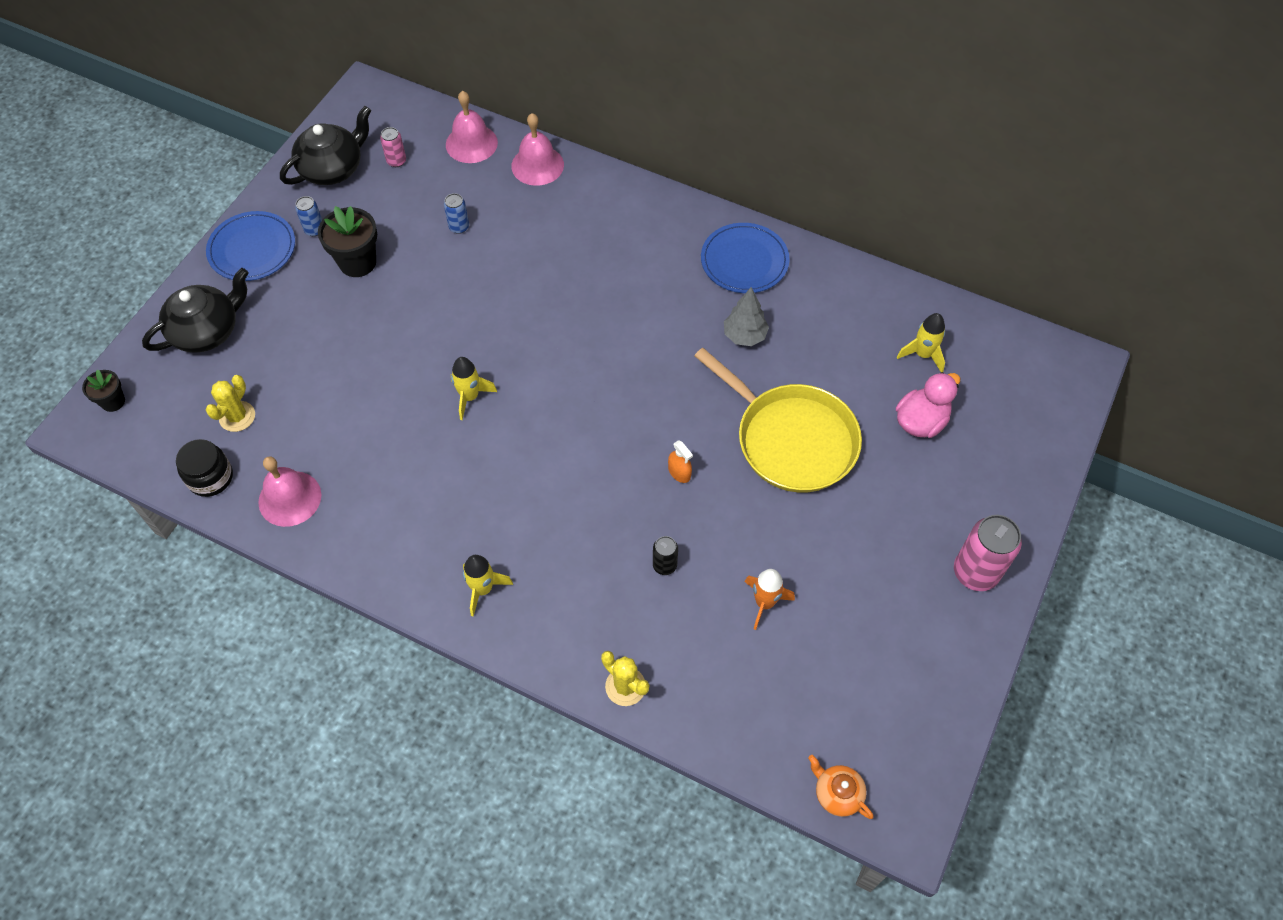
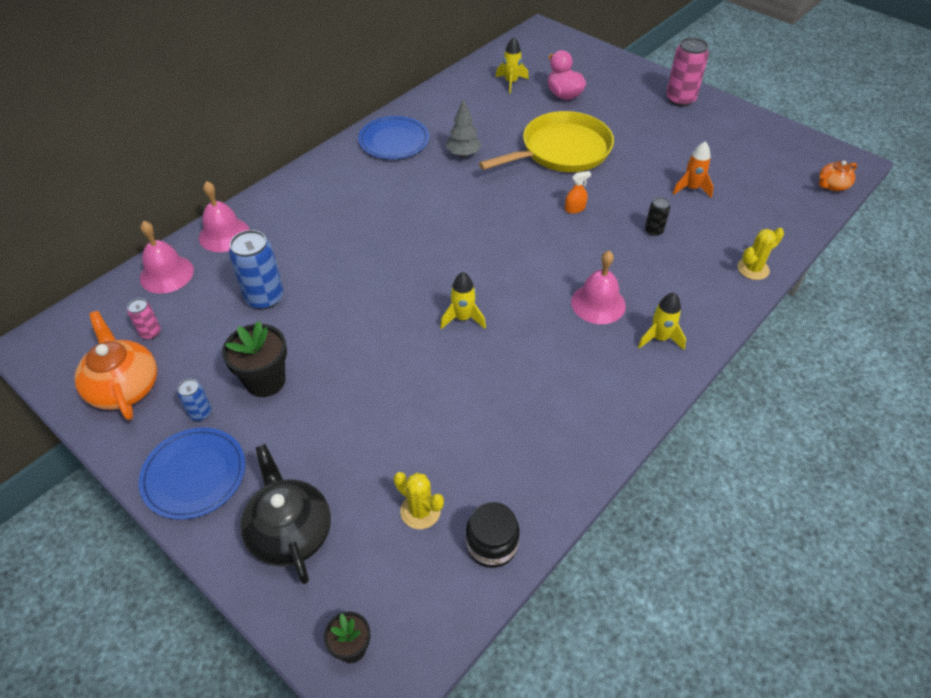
camera: 75 degrees left, 10 degrees down
(289, 498) = (536, 472): pink bell -> pink bell (598, 303)
(333, 168) = (124, 387): black teapot -> orange teapot
(459, 227) = (264, 298): blue can -> blue can, size x1.91

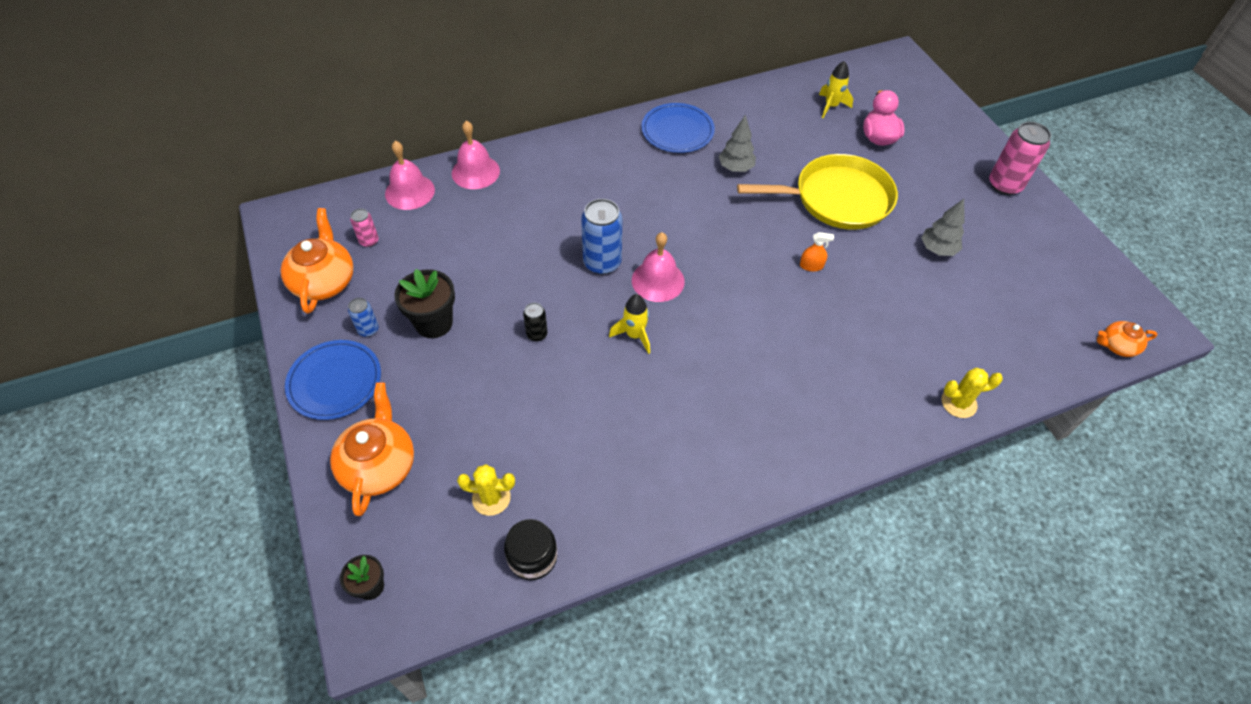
camera: 25 degrees right, 5 degrees up
(264, 298) = (475, 245): blue can -> blue can (602, 263)
(290, 532) = (379, 465): black teapot -> orange teapot
(420, 511) = (491, 498): yellow cactus -> yellow cactus turned 60 degrees counterclockwise
(598, 303) = (772, 373): pink bell -> pink bell (658, 280)
(653, 231) = (878, 320): black can -> black can (537, 334)
(659, 338) = (810, 434): yellow rocket -> none
(662, 162) = (937, 249): none -> grey tree
(691, 188) = (949, 290): orange rocket -> none

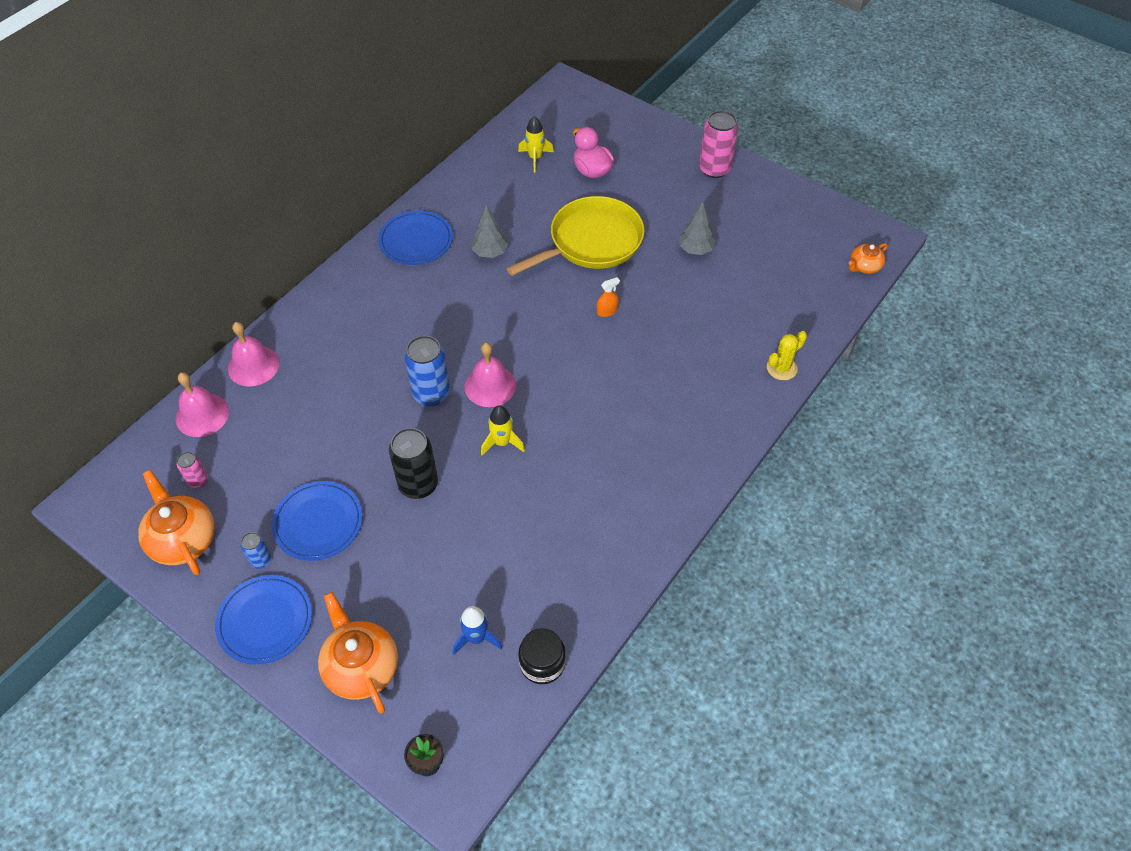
camera: 30 degrees left, 0 degrees up
(434, 323) = (318, 522): black flower pot -> blue plate
(491, 498) = (476, 638): yellow cactus -> blue rocket
(537, 334) = (418, 484): black can -> black can, size x1.91

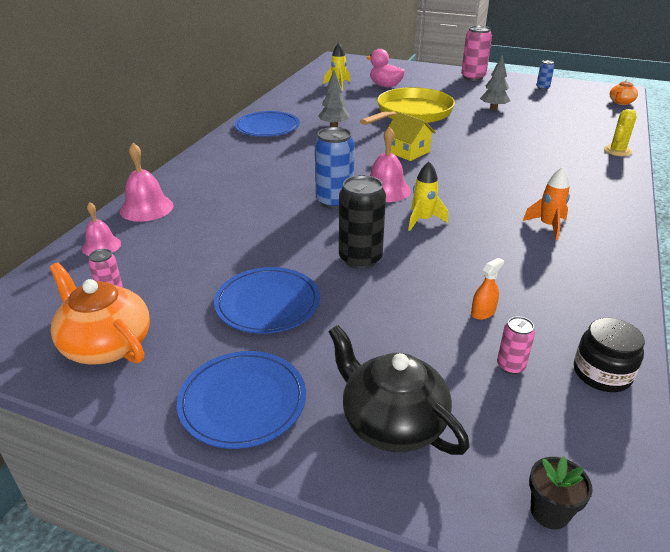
camera: 15 degrees left, 20 degrees down
(202, 415) = (101, 246): pink bell -> pink bell, size x0.65
(261, 560) = (213, 345): blue can -> blue can (542, 87)
(361, 667) = (392, 422): orange teapot -> black teapot
(476, 638) = (510, 366): blue rocket -> pink can
(547, 322) = (408, 152): none -> yellow house
(607, 311) = (452, 141): orange spray bottle -> orange spray bottle (483, 312)
(617, 478) = (548, 226): none -> orange rocket

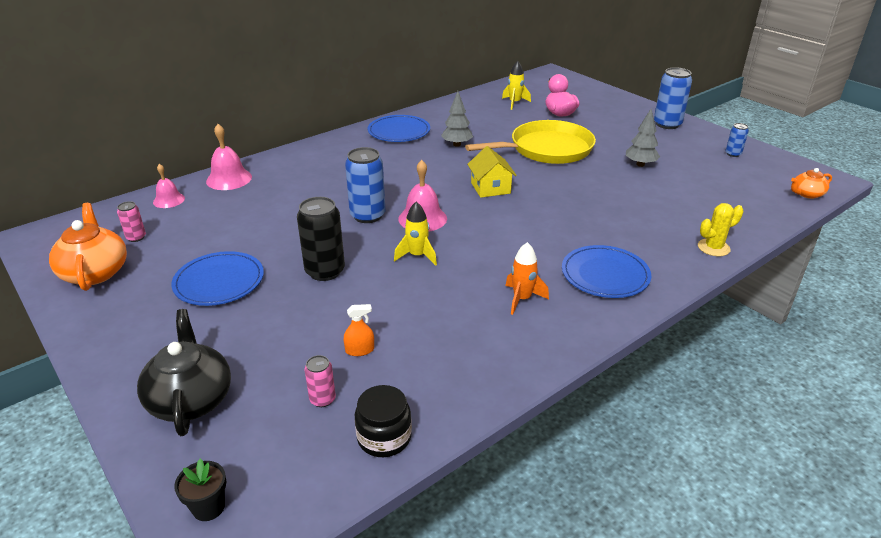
camera: 30 degrees right, 0 degrees up
(242, 401) = (124, 343): blue plate -> blue plate (605, 275)
(473, 77) = (667, 124): pink can -> blue can

